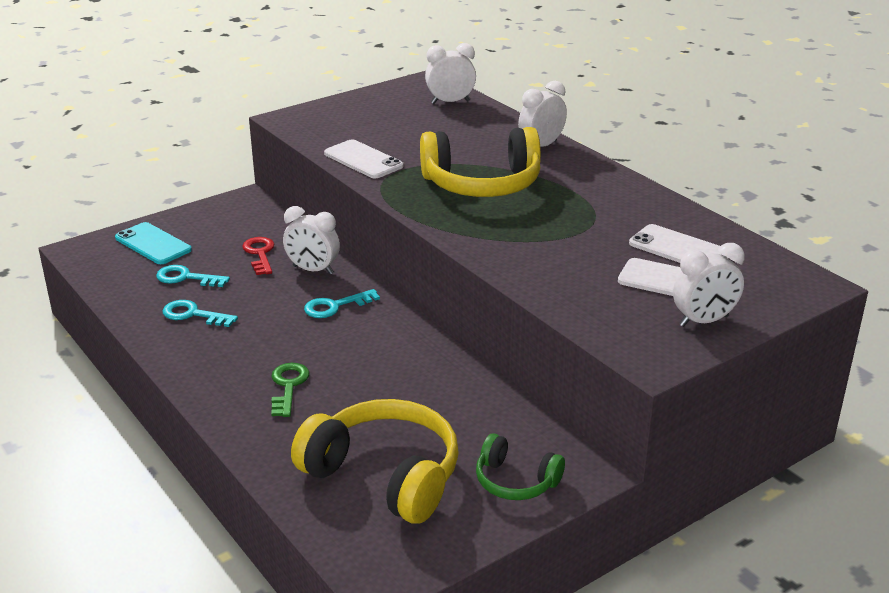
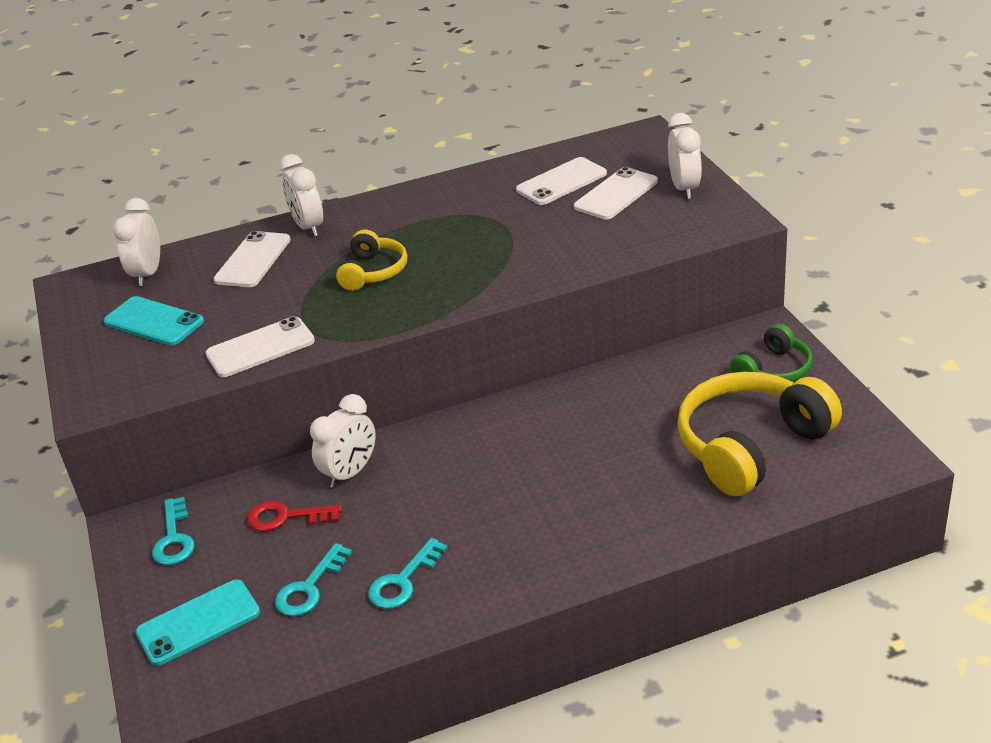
camera: 70 degrees left, 5 degrees up
(288, 386) = (584, 504): green key -> none
(335, 306) = (439, 460): turquoise key -> turquoise key (174, 538)
(388, 117) = (154, 322): none -> turquoise phone
(482, 184) = (373, 272): yellow headphones -> yellow headphones, size x0.54
(483, 134) = (253, 260): none -> white phone

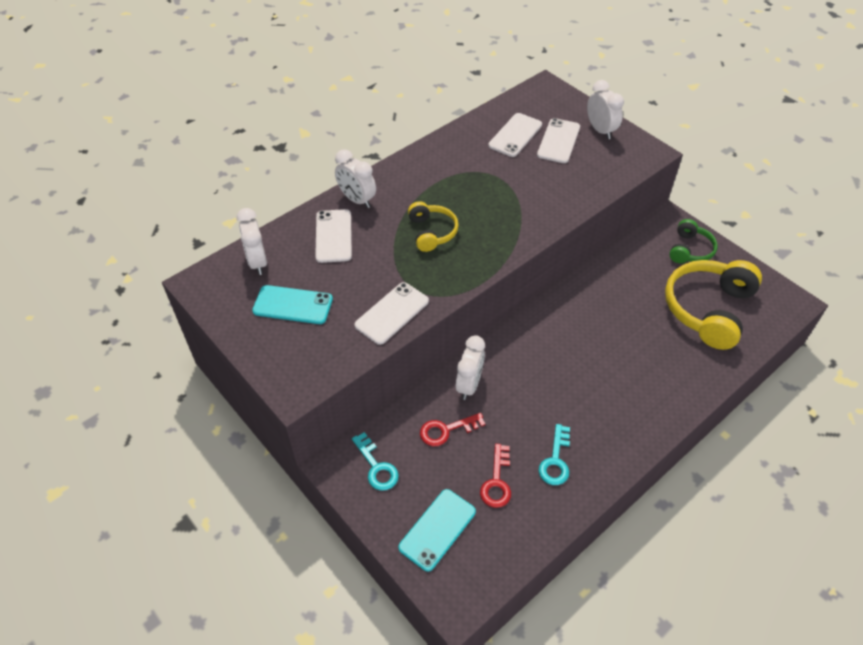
camera: 25 degrees left, 15 degrees up
(309, 587) = (497, 482): turquoise key -> red key

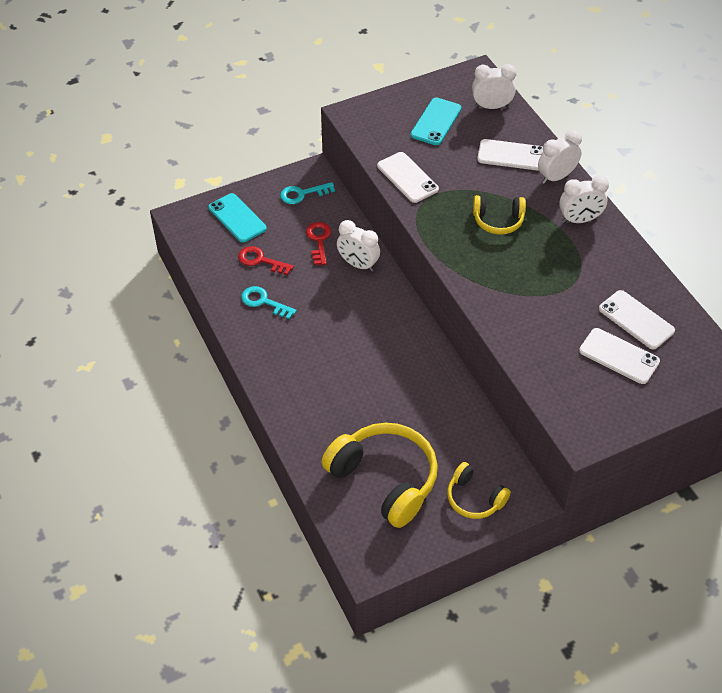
camera: 105 degrees right, 0 degrees up
(600, 130) = (632, 402): white clock -> white clock (579, 220)
(690, 250) = (474, 498): green headphones -> yellow headphones

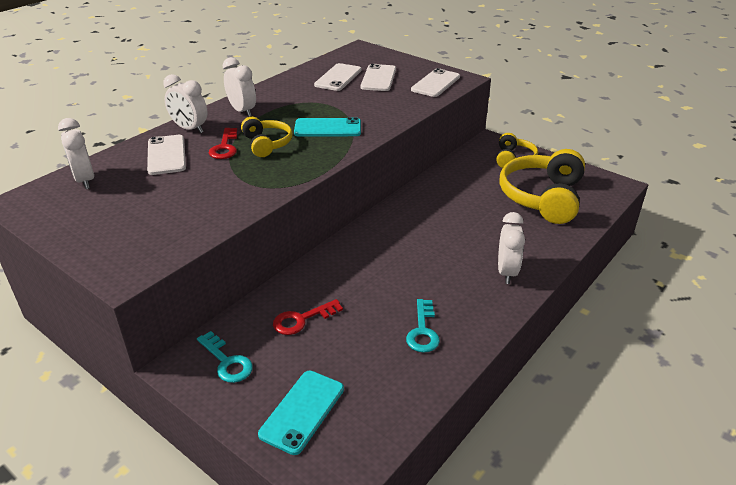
camera: 115 degrees left, 15 degrees down
(260, 260) = (363, 358): red key -> red key (225, 147)
(358, 264) = (321, 279): white clock -> white clock (506, 272)
(407, 177) = (231, 204): white phone -> white phone (435, 83)
(436, 122) = (123, 208): turquoise phone -> turquoise phone (328, 128)

